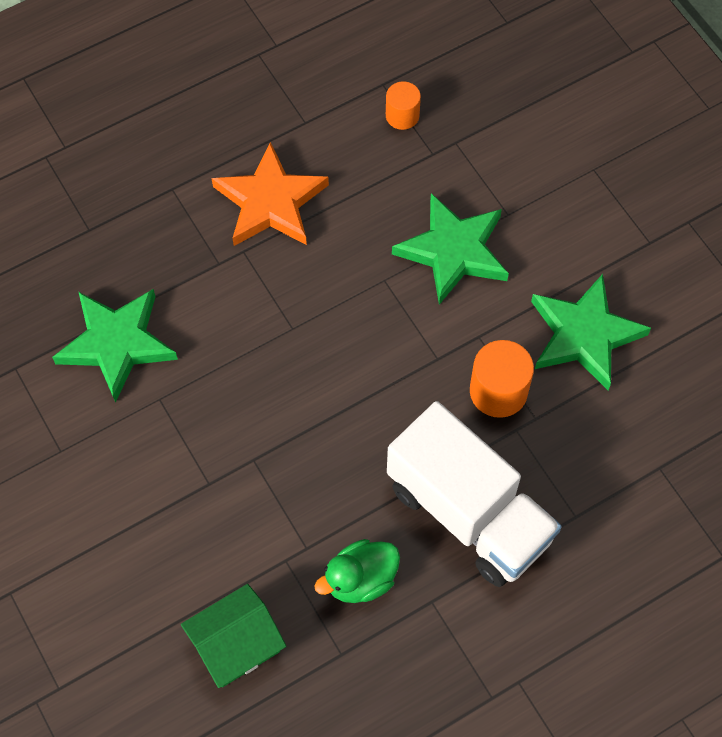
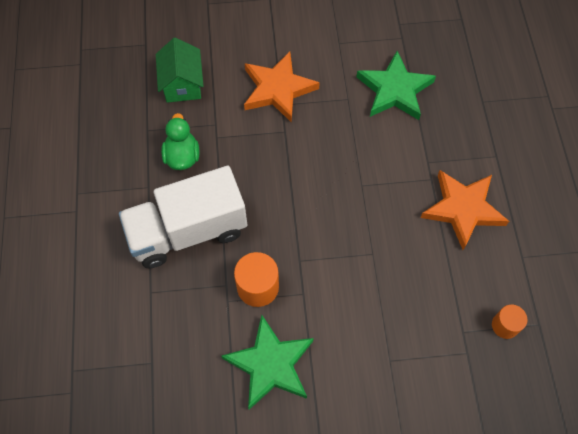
camera: 115 degrees right, 0 degrees up
(184, 500) = (278, 89): none -> orange star
(453, 251) = (375, 308): green star -> none

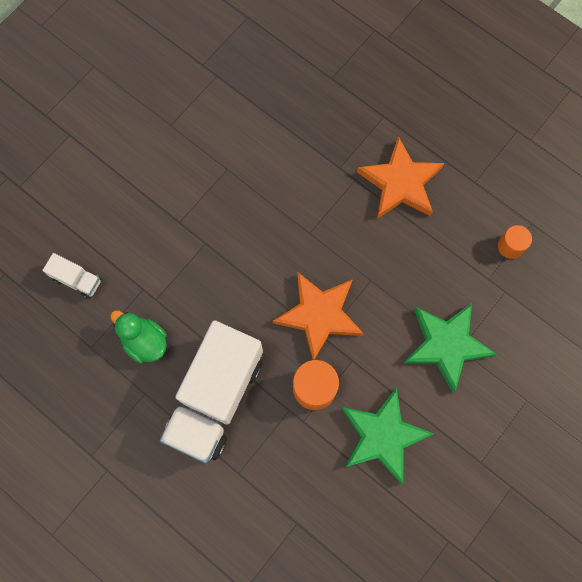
camera: 45 degrees left, 10 degrees up
(182, 84) = (77, 280): green house -> white truck
(278, 89) = (162, 211): orange star -> orange star (319, 315)
(395, 90) = (256, 128): green star -> green star (446, 345)

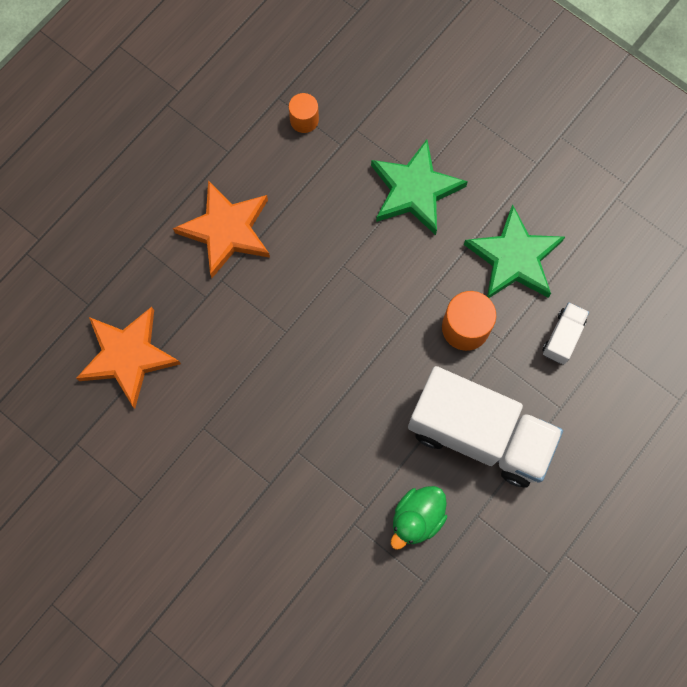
camera: 90 degrees left, 0 degrees up
(77, 280) = (342, 605): white truck -> white truck (562, 337)
(319, 315) = (383, 321): orange star -> orange star (128, 356)

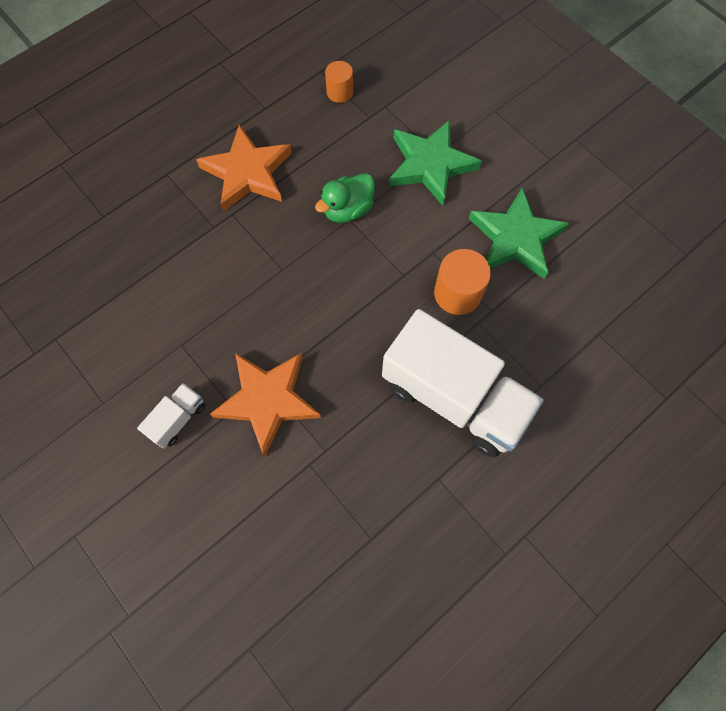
camera: 10 degrees right, 5 degrees down
(128, 356) = (127, 267): orange star -> orange star (268, 400)
(417, 518) = (375, 470): green duck -> green duck (347, 210)
(562, 337) = (553, 318): white truck -> white truck (178, 419)

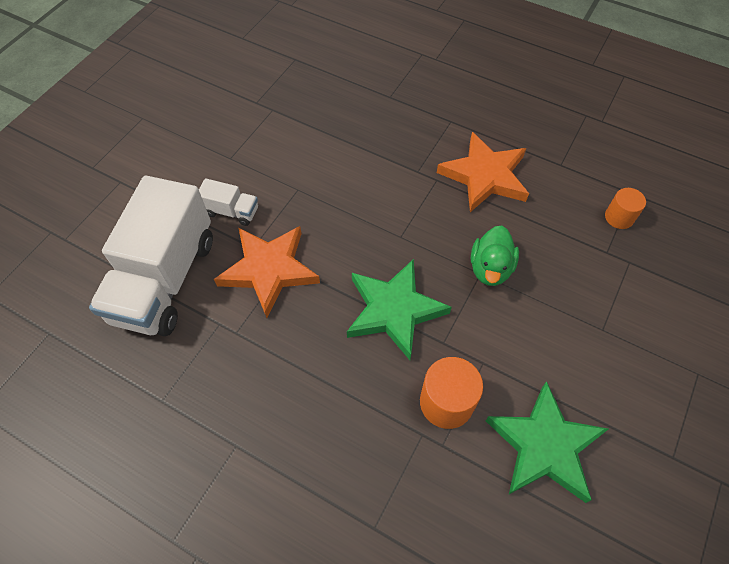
camera: 70 degrees right, 10 degrees down
(347, 210) = (490, 268): green duck -> green duck turned 105 degrees counterclockwise
(430, 165) = (586, 327): green star -> green star (394, 310)
(454, 397) = (327, 435): white truck -> white truck (165, 279)

